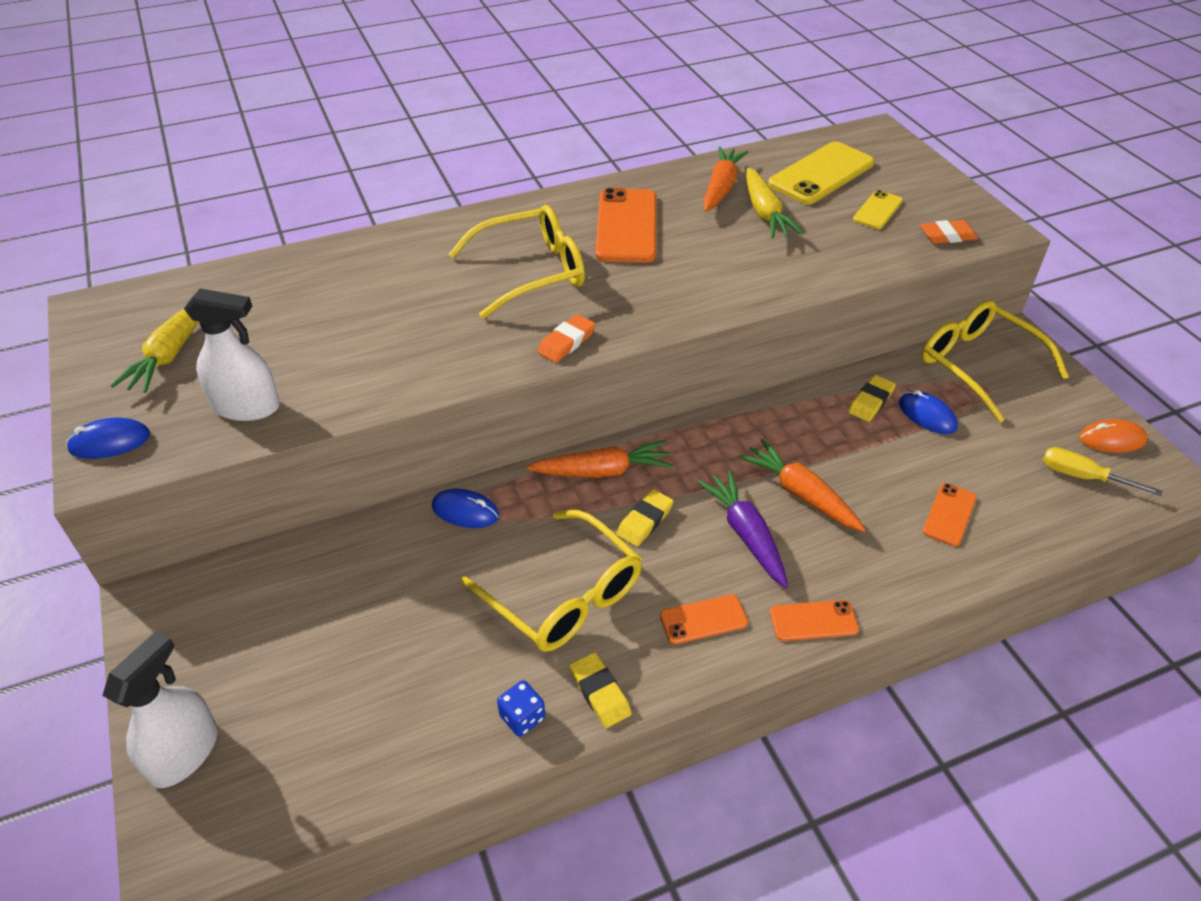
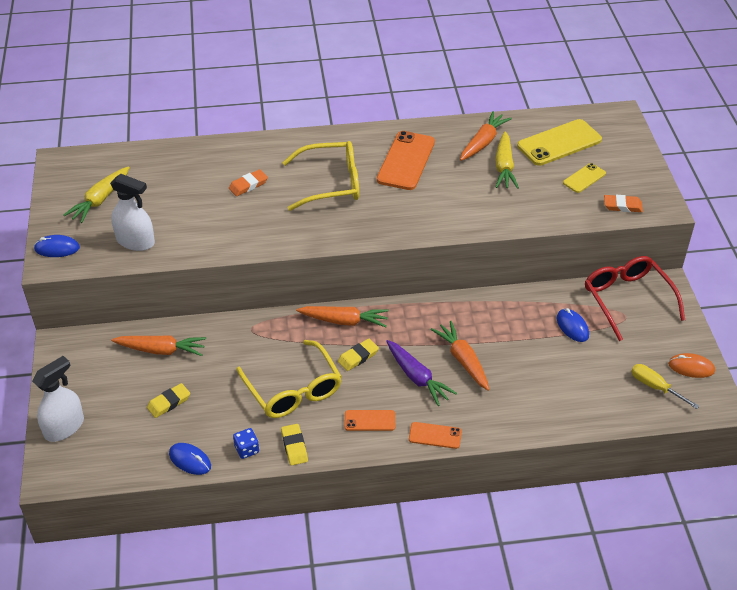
camera: 15 degrees right, 0 degrees up
(326, 576) = (161, 350): none -> orange carrot
(465, 511) = (252, 329): blue mouse -> blue mouse (190, 460)
(566, 342) = (335, 236): orange eraser -> orange eraser (248, 185)
(746, 534) = (417, 377): purple carrot -> purple carrot turned 150 degrees clockwise
(871, 401) = (539, 310): yellow eraser -> yellow eraser (169, 402)
(949, 514) = (552, 392): orange phone -> none
(978, 365) = (627, 300): yellow glasses -> red glasses

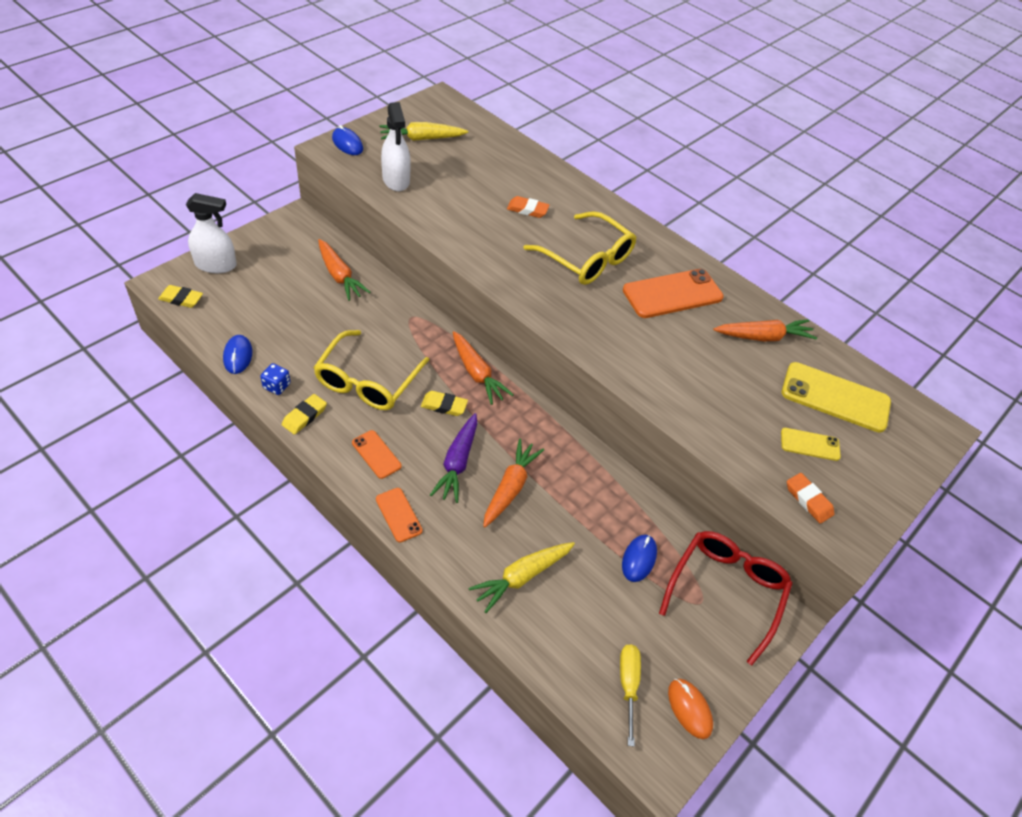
camera: 45 degrees right, 5 degrees up
(169, 402) = (288, 310): yellow eraser -> yellow eraser (181, 299)
(504, 167) = (748, 370): yellow carrot -> yellow carrot (522, 577)

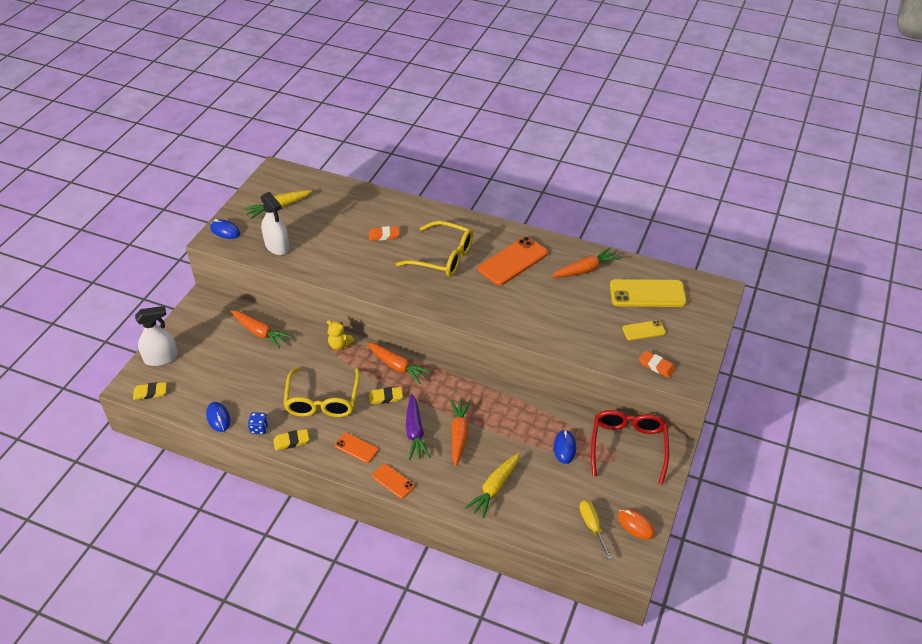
camera: 15 degrees left, 5 degrees down
(304, 416) = (291, 441): yellow eraser -> yellow eraser turned 60 degrees clockwise
(422, 323) = (339, 345): none -> yellow teddy bear

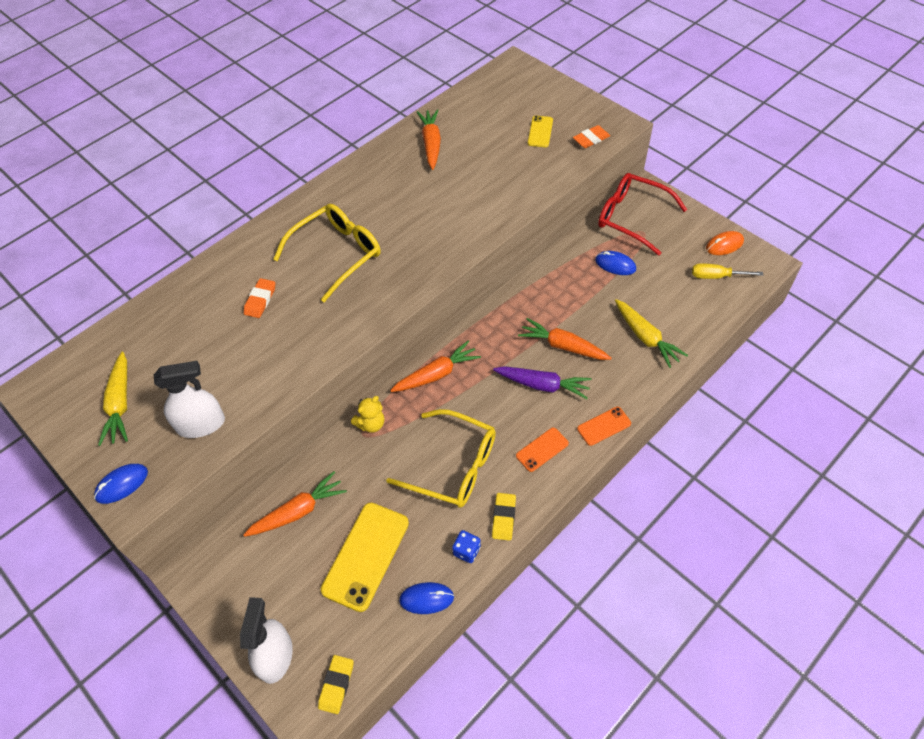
camera: 65 degrees left, 10 degrees up
(385, 397) = (478, 399): yellow eraser -> none
(513, 261) = (383, 196): orange phone -> none
(647, 294) = (492, 112): yellow phone -> yellow phone (366, 556)

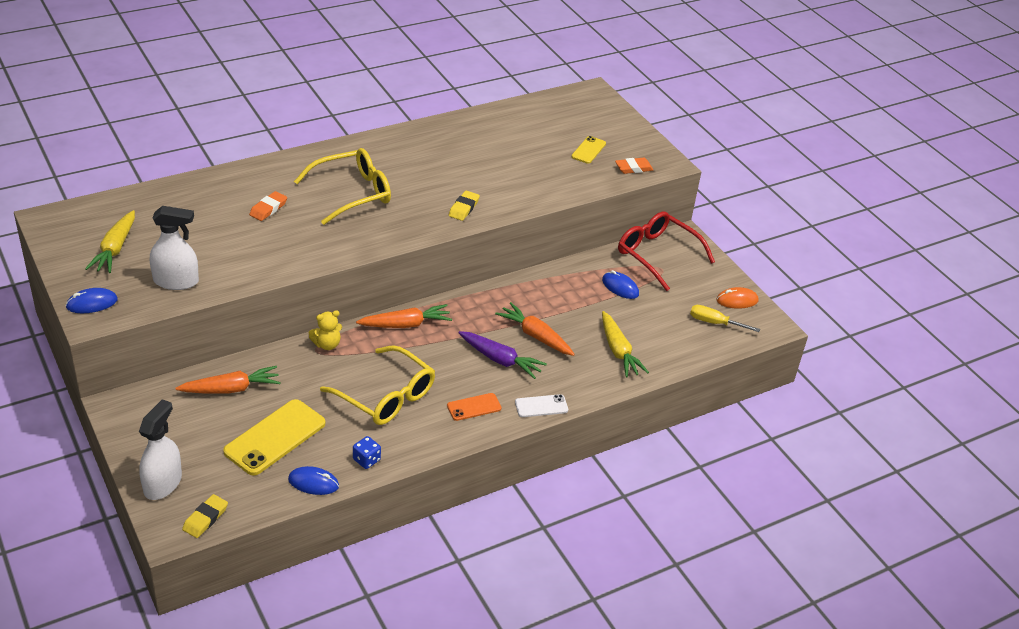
camera: 10 degrees right, 15 degrees down
(431, 144) = (481, 133): orange carrot -> none
(504, 518) = (412, 446): yellow eraser -> yellow eraser (464, 208)
(604, 426) = (541, 406): orange phone -> white phone

